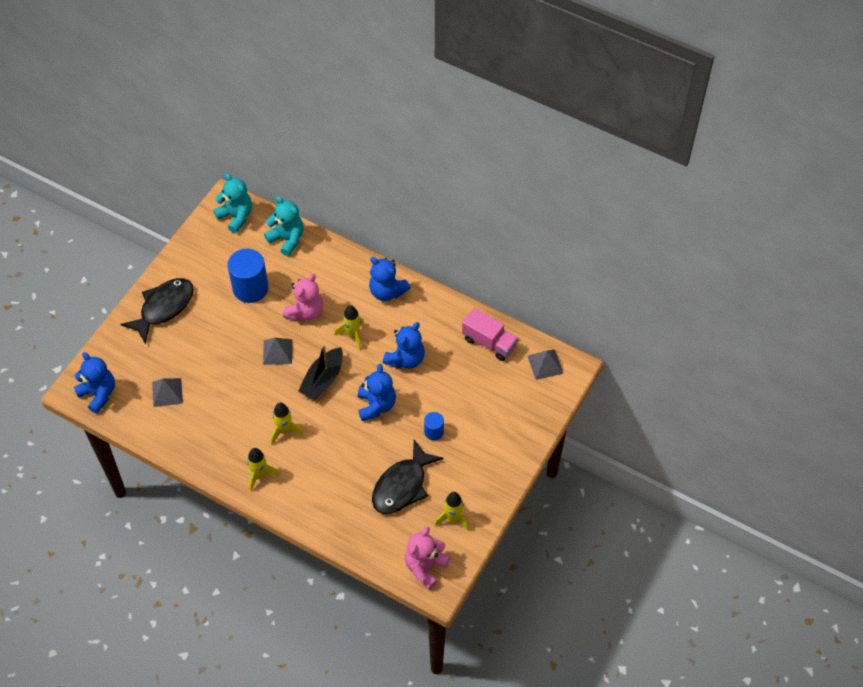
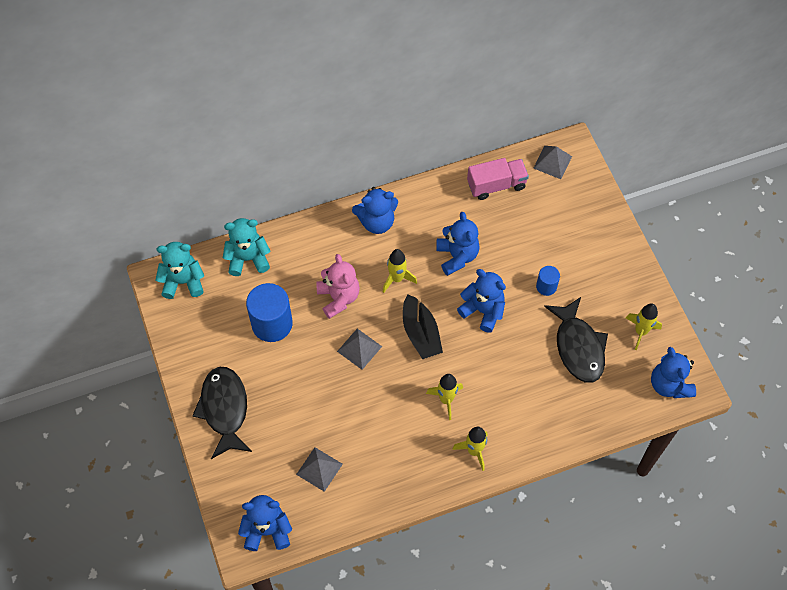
camera: 50 degrees left, 5 degrees up
(425, 567) = (669, 385): pink teddy bear -> blue teddy bear

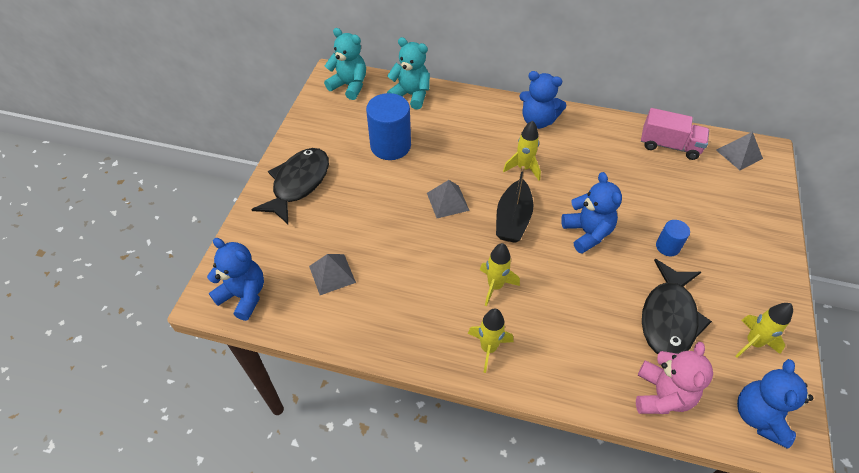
camera: 35 degrees right, 10 degrees down
(338, 298) = (461, 156): pink teddy bear -> pink teddy bear (661, 395)
(457, 256) = (592, 179): blue teddy bear -> none

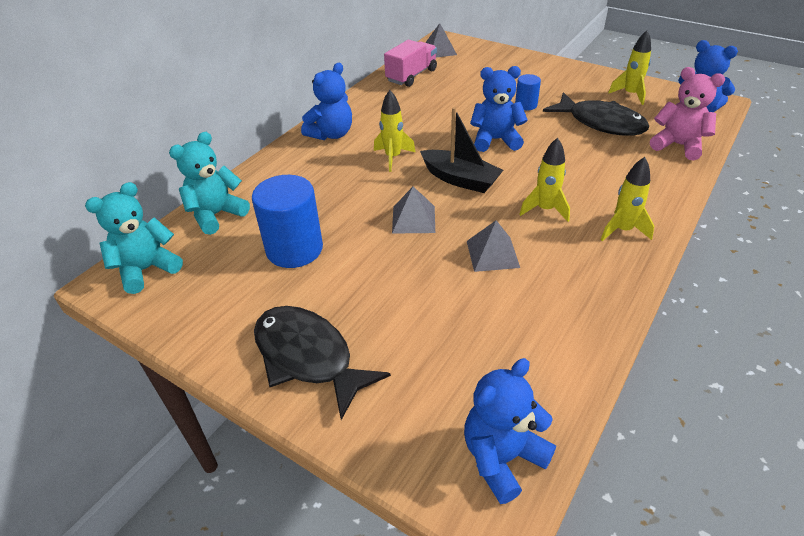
camera: 70 degrees left, 10 degrees down
(332, 274) = (491, 343): grey pyramid -> grey pyramid (492, 254)

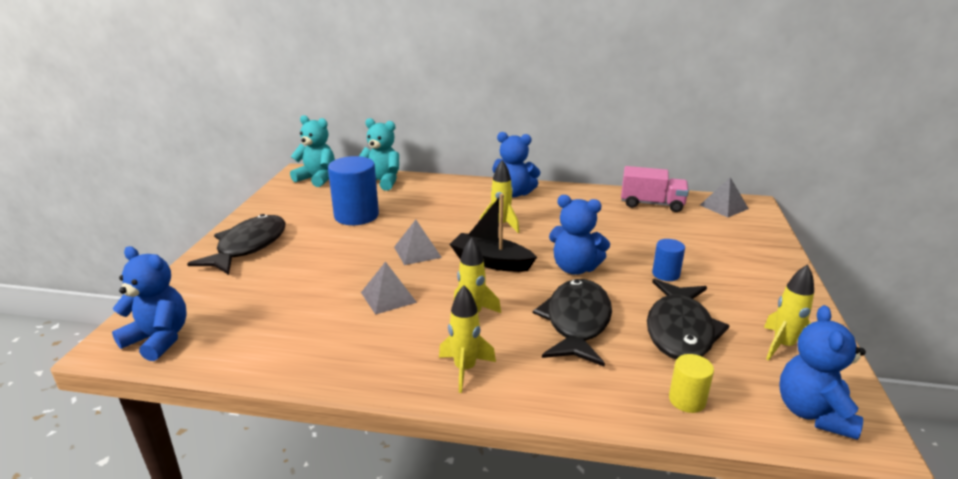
camera: 65 degrees right, 15 degrees down
(460, 179) = (491, 262): black boat -> black boat turned 105 degrees clockwise
(495, 140) = (575, 268): blue teddy bear -> blue teddy bear turned 135 degrees clockwise
(575, 161) = (576, 322): none -> black fish
(678, 145) = (687, 400): pink teddy bear -> yellow cylinder

